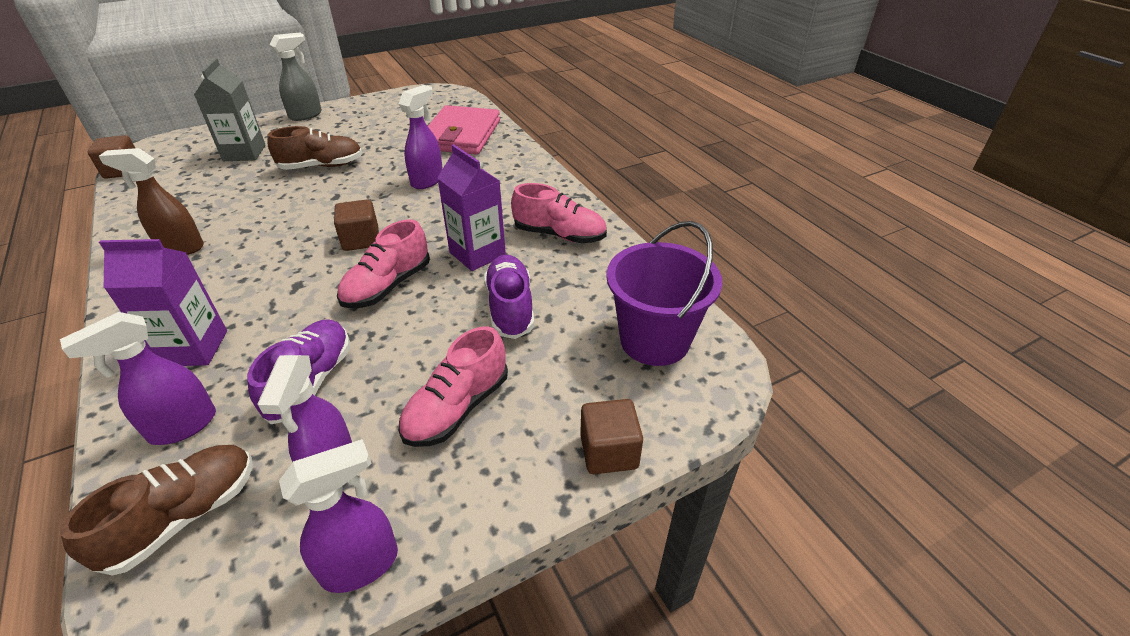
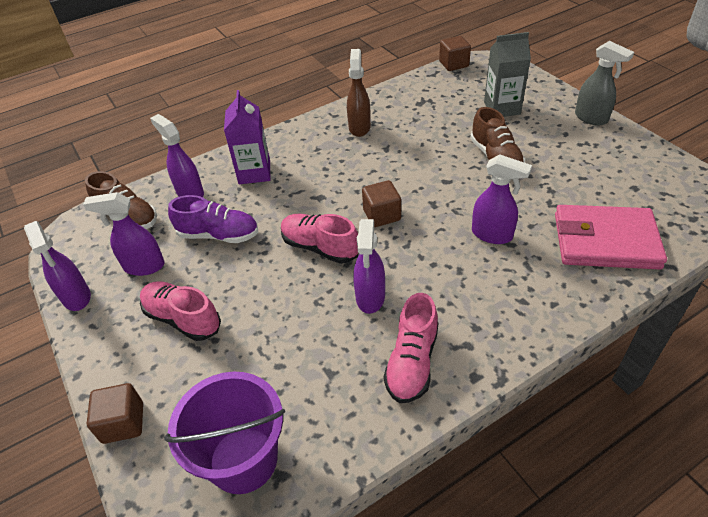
camera: 90 degrees right, 5 degrees up
(477, 254) = (370, 297): purple carton -> purple spray bottle
(510, 308) = (292, 335): purple shoe -> none

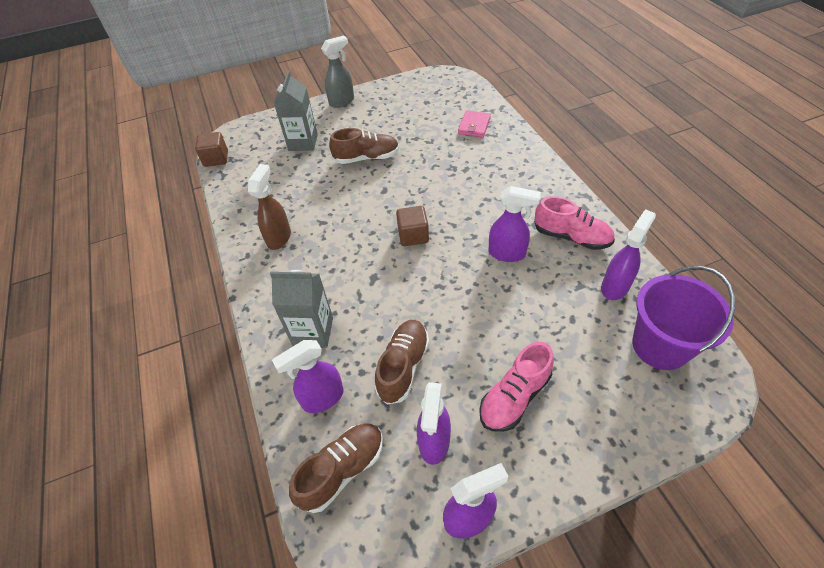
camera: 80 degrees left, 5 degrees up
(123, 423) = (633, 443): brown cube -> none
(218, 235) = (403, 366): purple shoe -> brown shoe
(254, 172) = (313, 331): purple carton -> grey carton
(320, 247) = (442, 282): pink shoe -> none
(359, 127) = (279, 237): brown spray bottle -> brown spray bottle turned 90 degrees clockwise
(492, 235) = (454, 175): purple spray bottle -> purple spray bottle (615, 286)
(605, 241) = (474, 126): pink wallet -> pink wallet, size x0.52

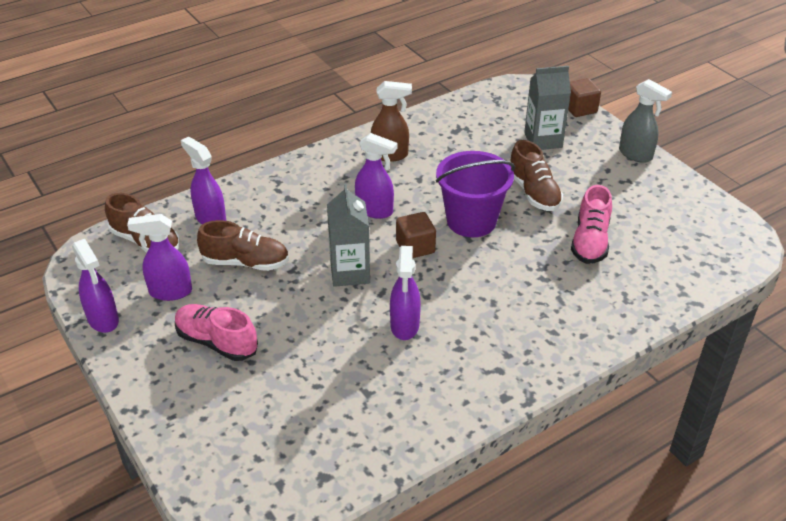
camera: 75 degrees right, 10 degrees down
(216, 159) = (493, 88): brown cube -> brown cube (580, 109)
(313, 331) = (278, 200): grey carton -> grey carton (350, 272)
(474, 126) = (637, 278): pink wallet -> none
(571, 237) = (446, 384): pink shoe -> pink shoe (590, 241)
(615, 286) = (371, 425): purple spray bottle -> purple spray bottle (375, 210)
(660, 346) = (288, 464): purple bucket -> purple bucket (471, 221)

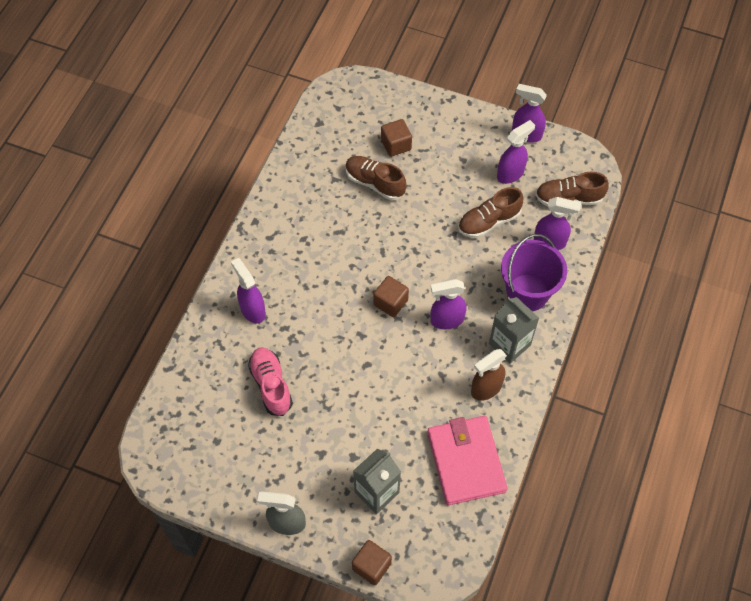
camera: 145 degrees right, 20 degrees up
(217, 342) = (447, 159): pink shoe -> none
(256, 391) = (396, 145): none -> brown cube
(350, 272) = (416, 254): grey carton -> grey carton (509, 344)
(404, 326) = (348, 234): purple spray bottle -> purple spray bottle (252, 310)
(452, 126) = (466, 461): none -> pink wallet
(471, 221) = (370, 353): purple bucket -> purple bucket (527, 292)
(534, 192) = (343, 415): brown shoe -> brown shoe (375, 183)

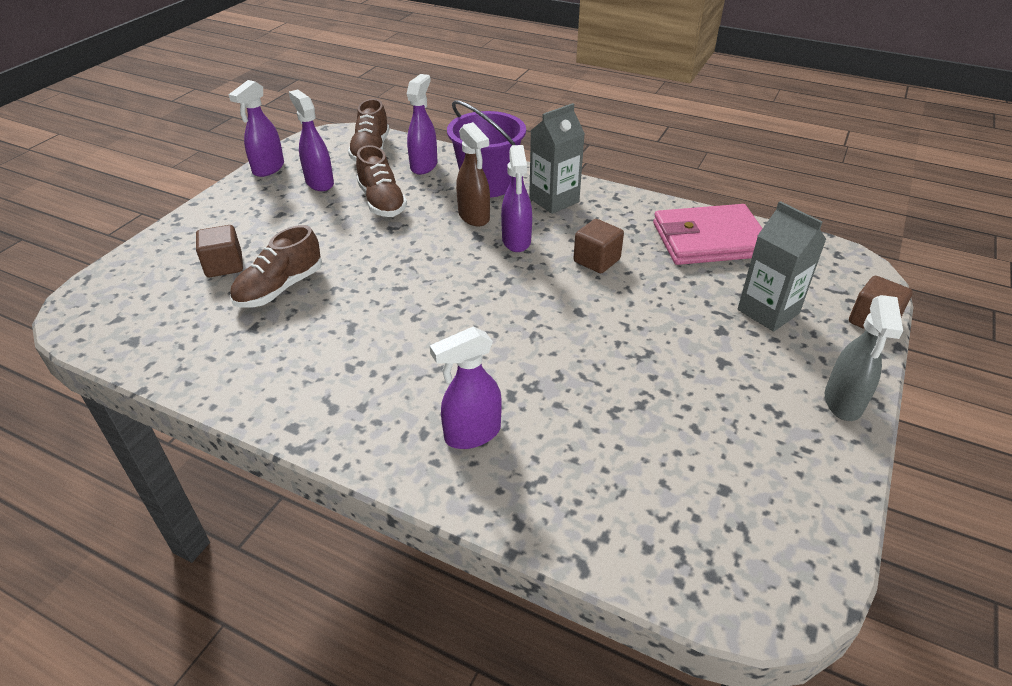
camera: 85 degrees left, 20 degrees down
(271, 385) = (614, 414): pink shoe -> none
(390, 302) = (483, 284): brown cube -> brown cube (596, 260)
(486, 388) = (612, 220): brown spray bottle -> brown spray bottle (474, 217)

